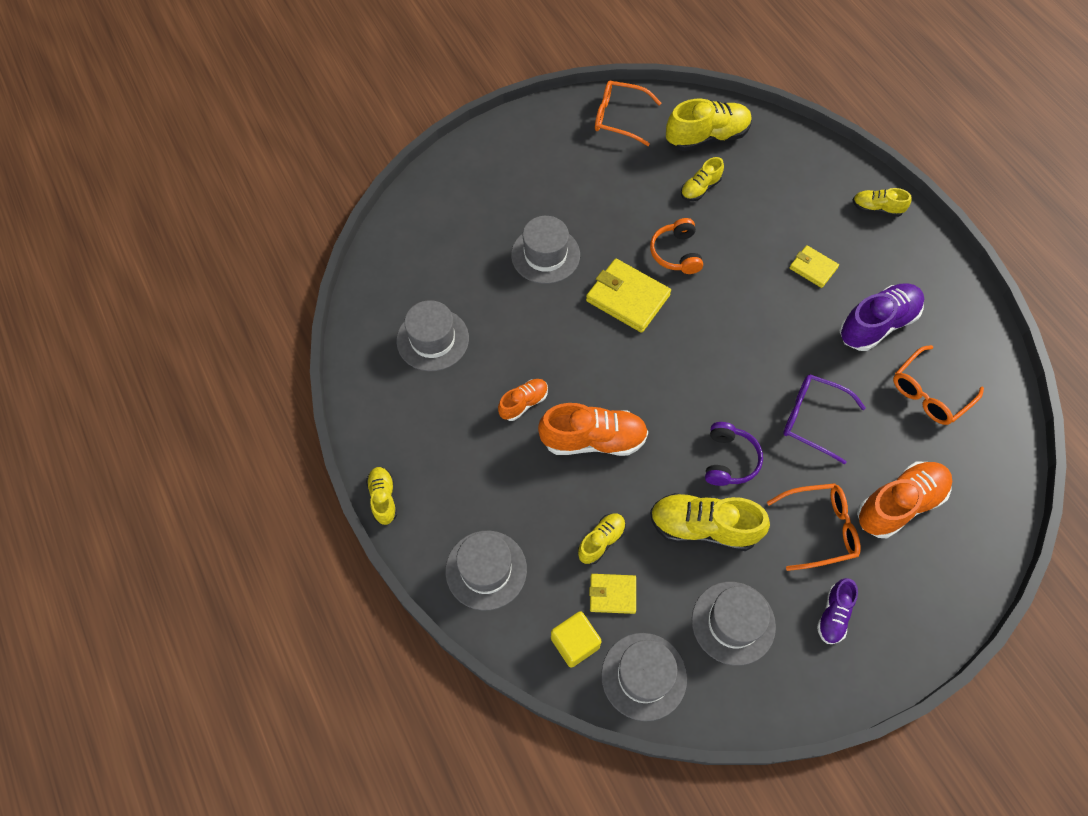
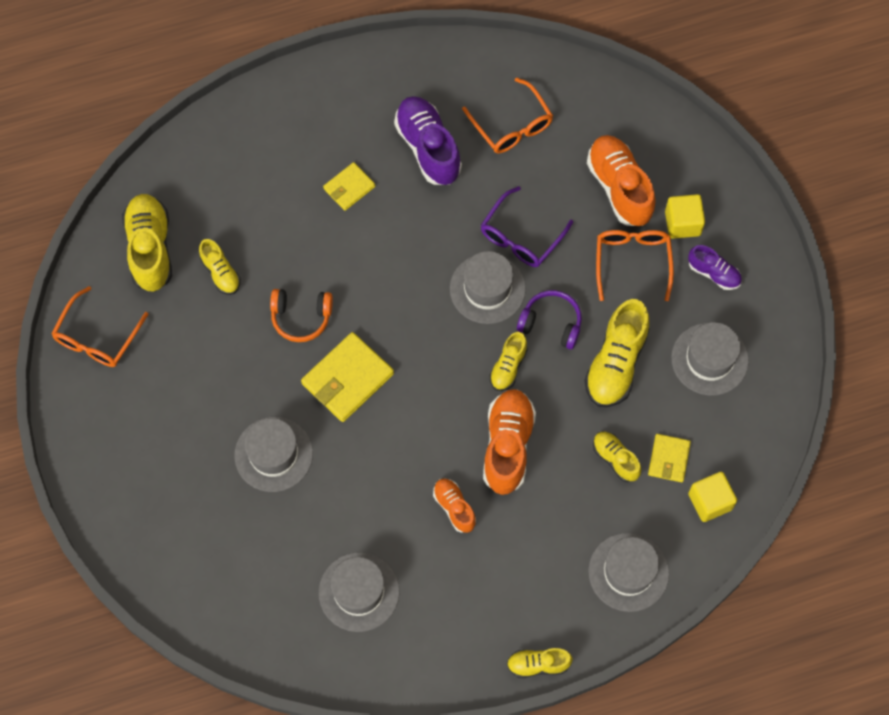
camera: 80 degrees left, 5 degrees up
(644, 676) = (747, 447): grey hat -> grey hat (487, 289)
(876, 209) = (289, 105): yellow shoe -> yellow shoe (508, 367)
(880, 574) = (682, 223): none -> yellow cube

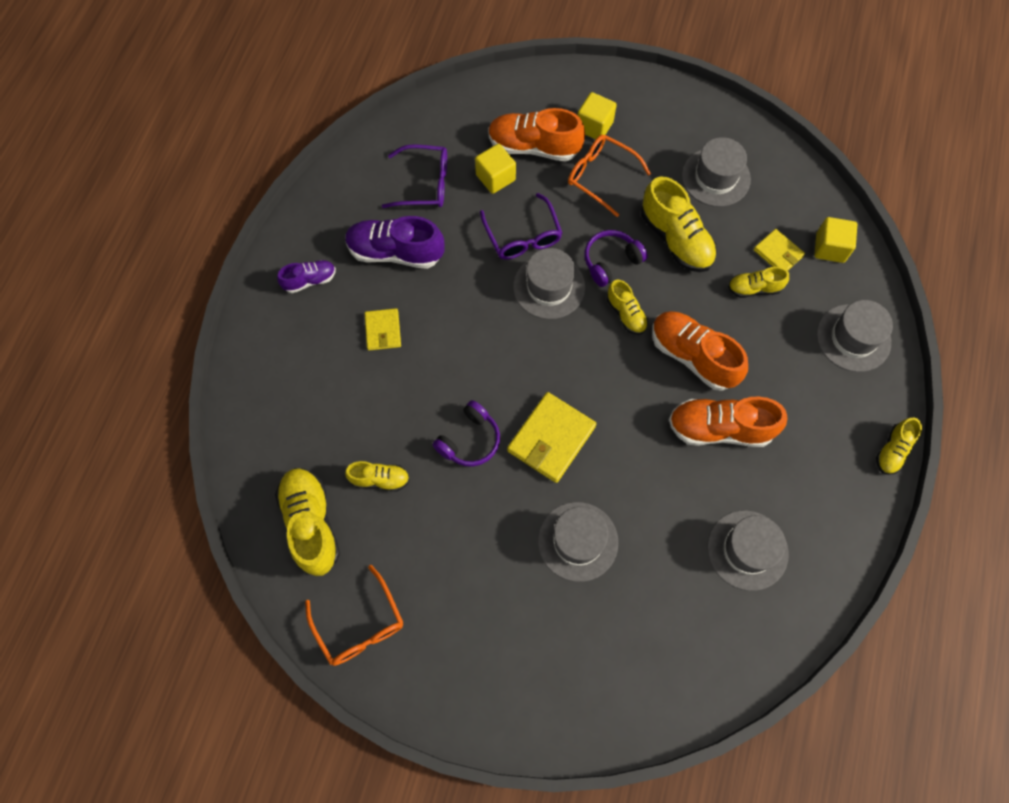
camera: 55 degrees left, 0 degrees up
(150, 249) = (311, 524): yellow shoe -> yellow shoe turned 45 degrees clockwise
(301, 317) = (469, 440): orange headphones -> purple headphones
(347, 379) = (551, 439): yellow wallet -> yellow wallet turned 45 degrees clockwise
(454, 507) = (719, 428): orange shoe -> orange shoe, size x1.79
(511, 125) = (424, 184): orange glasses -> purple glasses
(563, 177) = (495, 177): none -> yellow cube
(713, 273) = (649, 132): purple shoe -> purple shoe (310, 280)

